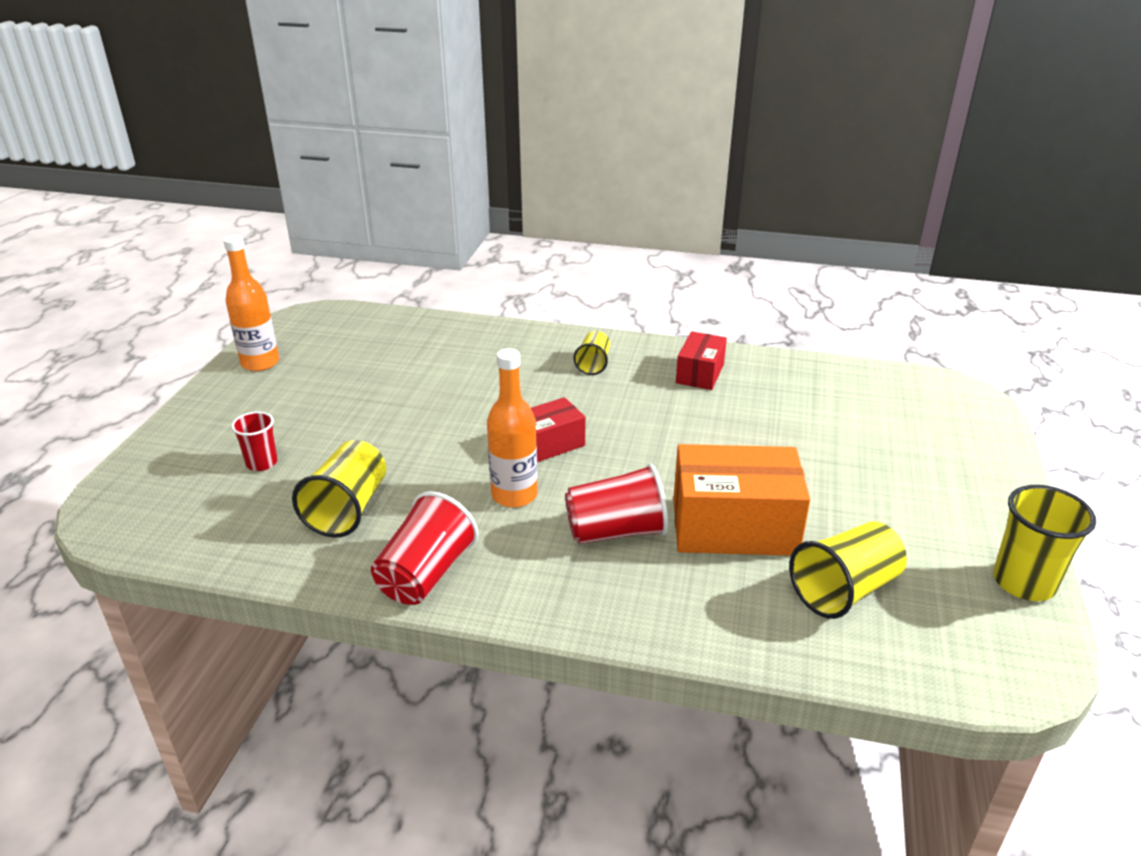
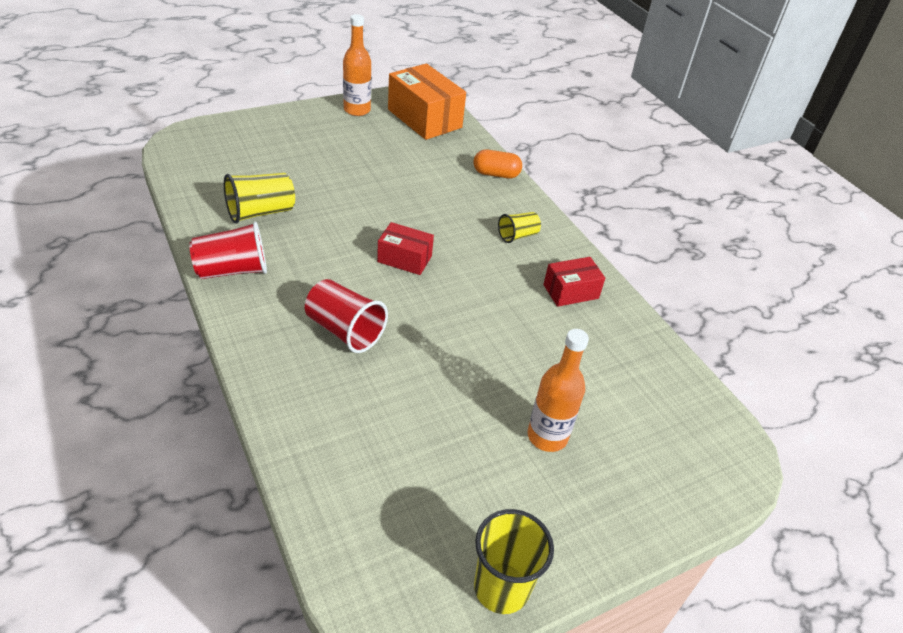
camera: 45 degrees right, 10 degrees up
(262, 463) = (269, 161): red cup -> none
(489, 333) = (496, 174): none -> orange capsule
(514, 495) = (337, 269): orange bottle -> orange bottle (547, 436)
(734, 526) = (406, 386): orange box -> orange box (424, 118)
(844, 590) = (390, 474): yellow cup -> none

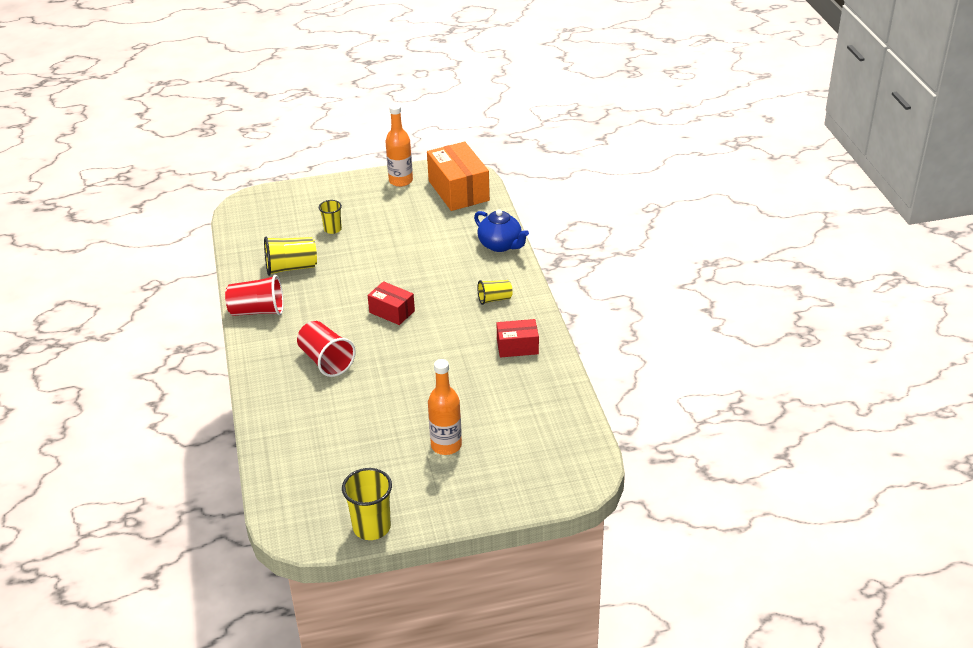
camera: 20 degrees right, 5 degrees down
(297, 165) = (332, 229): none -> yellow cup
(496, 174) = (500, 245): orange capsule -> blue teapot

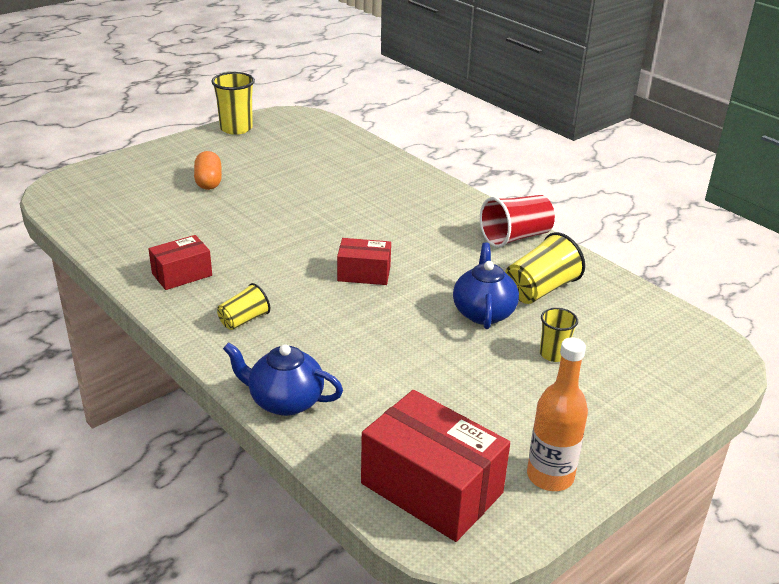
camera: 150 degrees right, 5 degrees down
(326, 361) = (388, 214): red cup -> none
(343, 263) = (483, 312): none -> blue teapot
(446, 445) = (209, 182): orange bottle -> orange capsule
(458, 190) = (431, 488): orange box -> red box

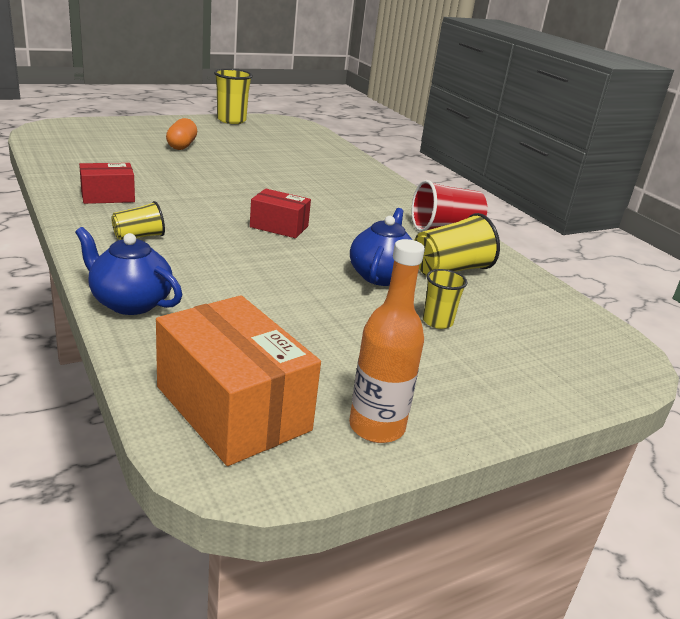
camera: 10 degrees right, 5 degrees down
(431, 488) = (233, 408): red box -> orange box

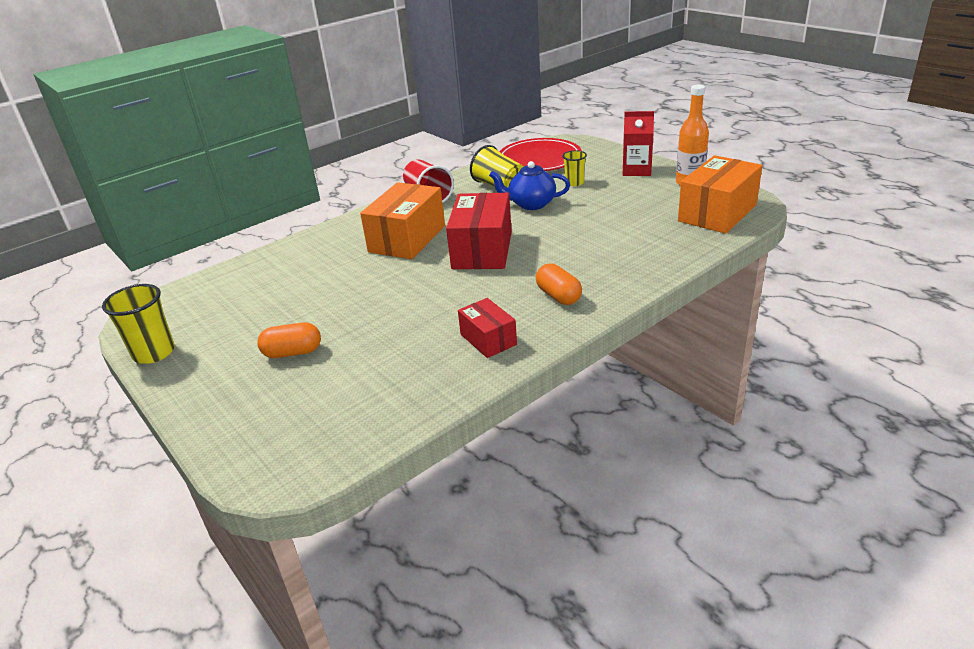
camera: 95 degrees left, 5 degrees up
(130, 302) = (657, 267): blue teapot -> none
(139, 237) = (558, 296): yellow cup -> orange capsule
(279, 226) = (482, 250): red box -> red box, size x1.78
(338, 202) = (407, 239): none -> orange box
(465, 390) = (636, 170): none -> red carton
(548, 319) = (539, 159): none -> red plate

